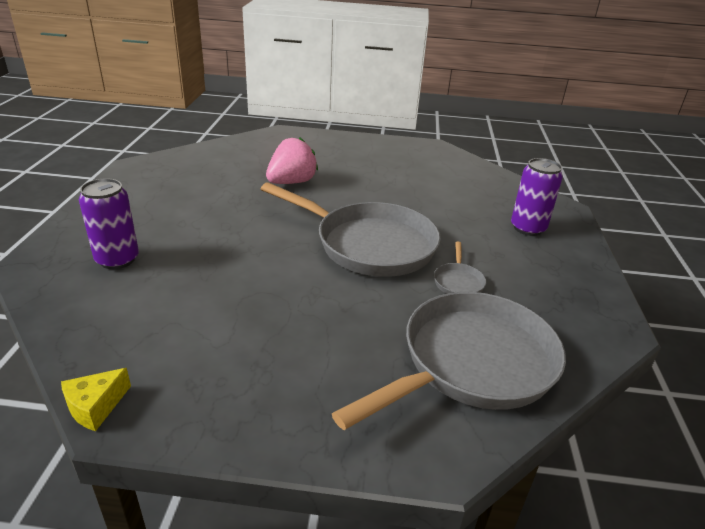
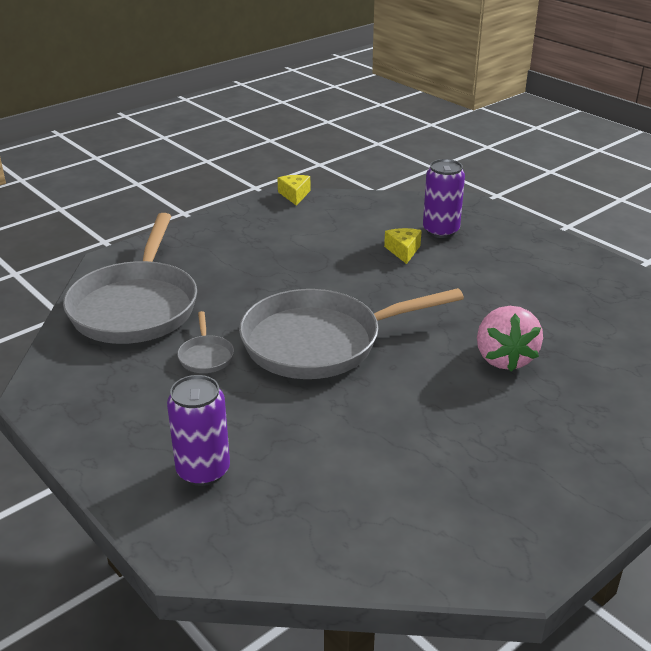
camera: 135 degrees right, 0 degrees up
(182, 264) = (403, 251): none -> yellow cheese
(458, 282) = (206, 356): grey pan -> grey pan turned 150 degrees counterclockwise

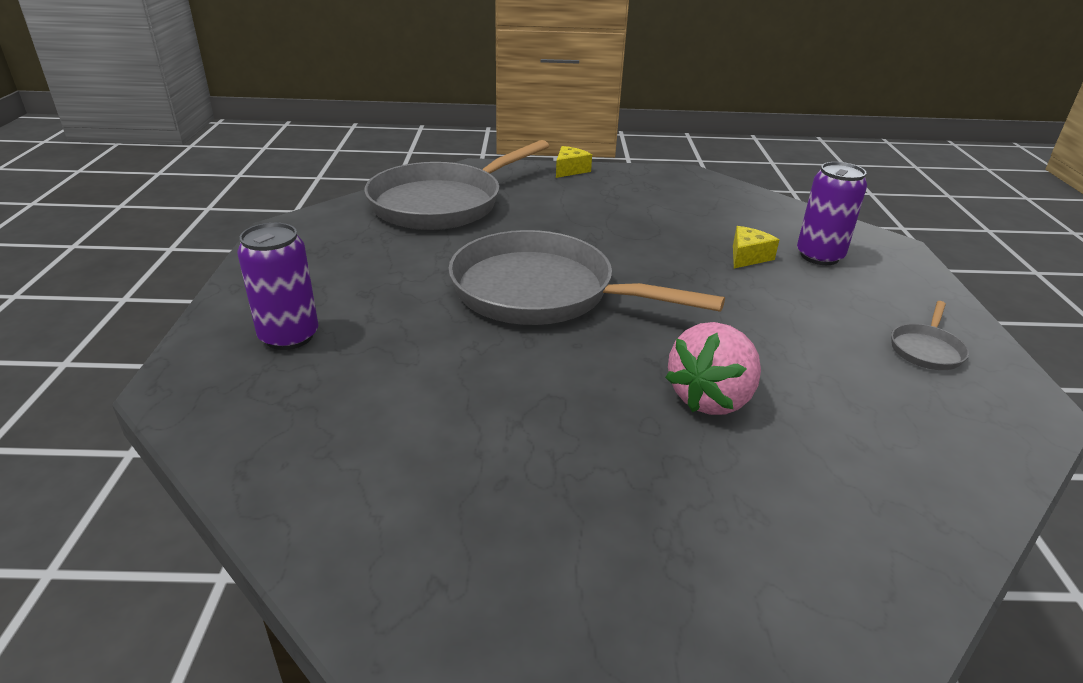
camera: 40 degrees right, 0 degrees up
(206, 356) = (433, 258): grey pan -> grey pan (926, 349)
(294, 195) = (705, 177): yellow cheese -> yellow cheese (570, 170)

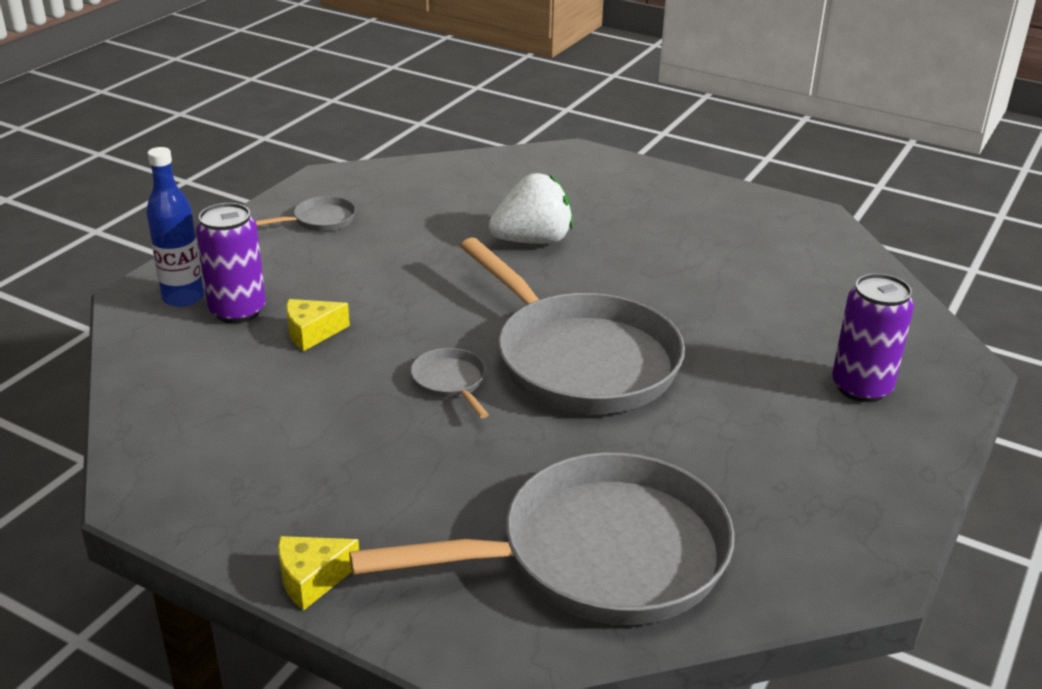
camera: 150 degrees left, 0 degrees up
(614, 254) = (450, 382): none -> grey pan
(711, 398) = (532, 241): pink strawberry -> white strawberry
(868, 253) = (183, 298): none -> blue bottle

